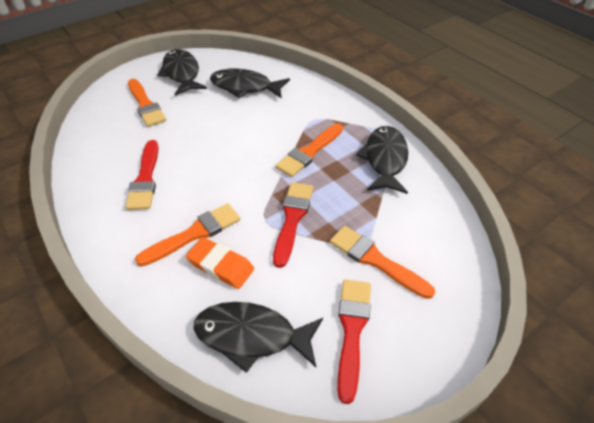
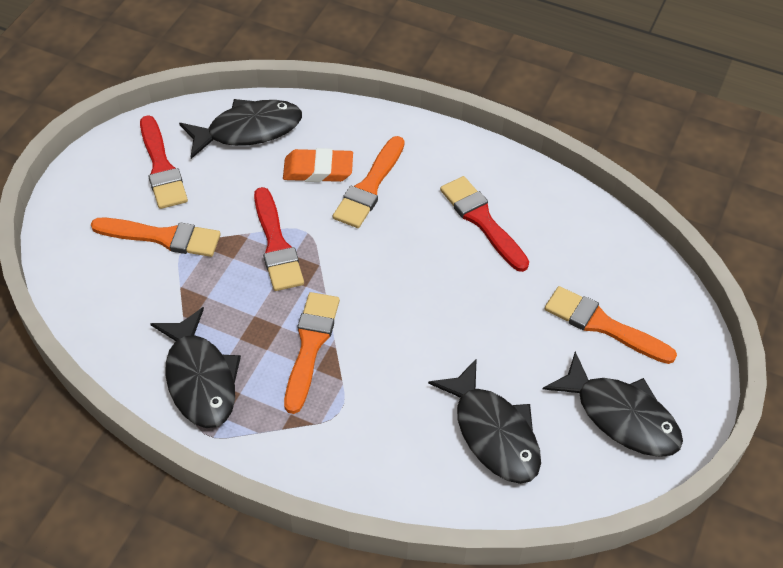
camera: 150 degrees right, 5 degrees up
(245, 87) = (493, 432): black fish -> black fish turned 75 degrees clockwise

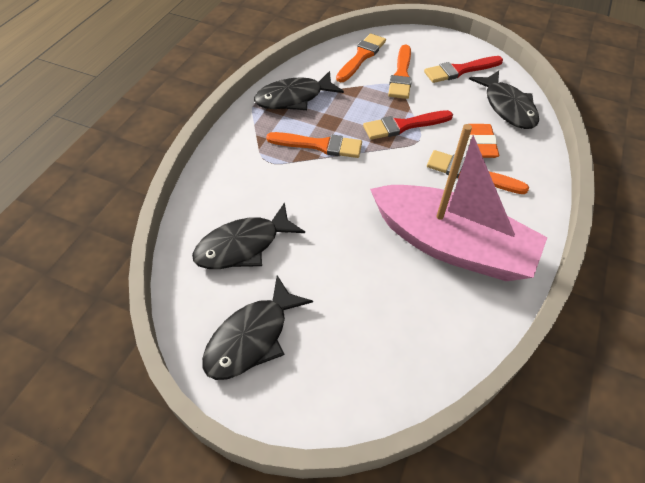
camera: 90 degrees right, 0 degrees up
(482, 220) = (451, 245): red brush -> pink boat
(602, 325) = (347, 331): orange brush -> orange brush (361, 56)

